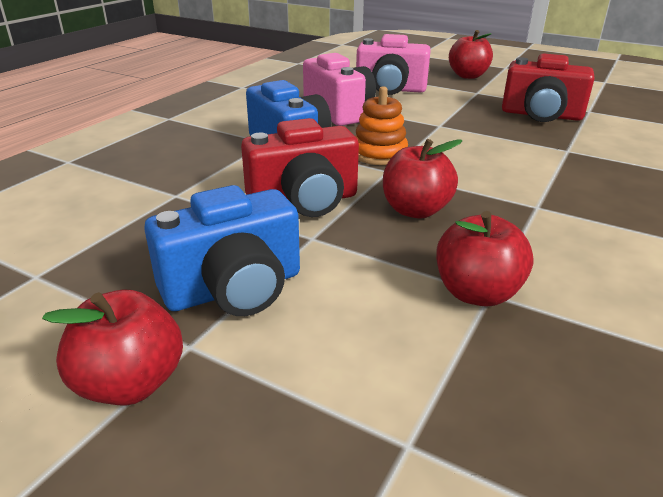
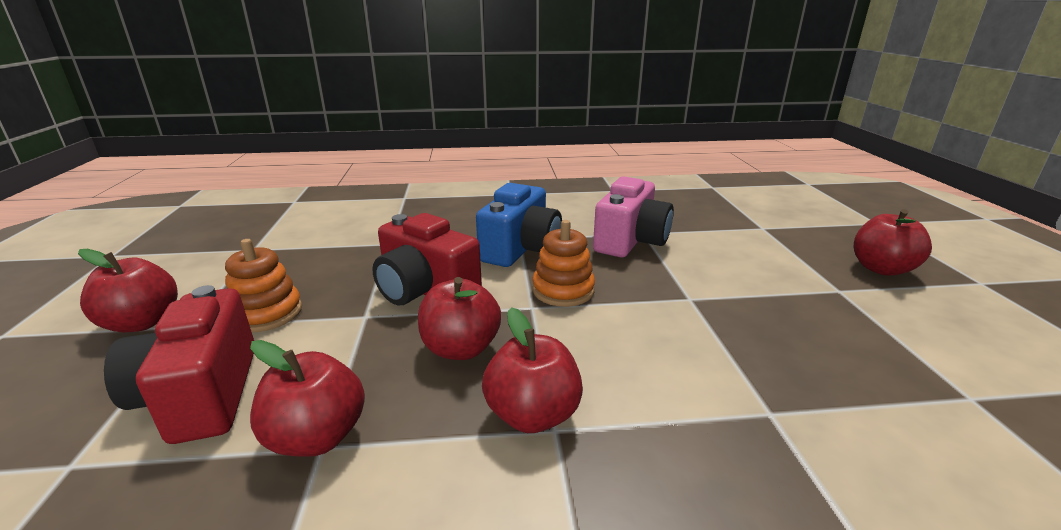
camera: 55 degrees right, 5 degrees down
(234, 289) = (266, 313): blue camera -> orange stacking toy
(390, 89) = (736, 243): pink camera -> none
(518, 208) = (532, 414): none -> red apple
(541, 115) = (858, 358): red camera -> red camera (201, 395)

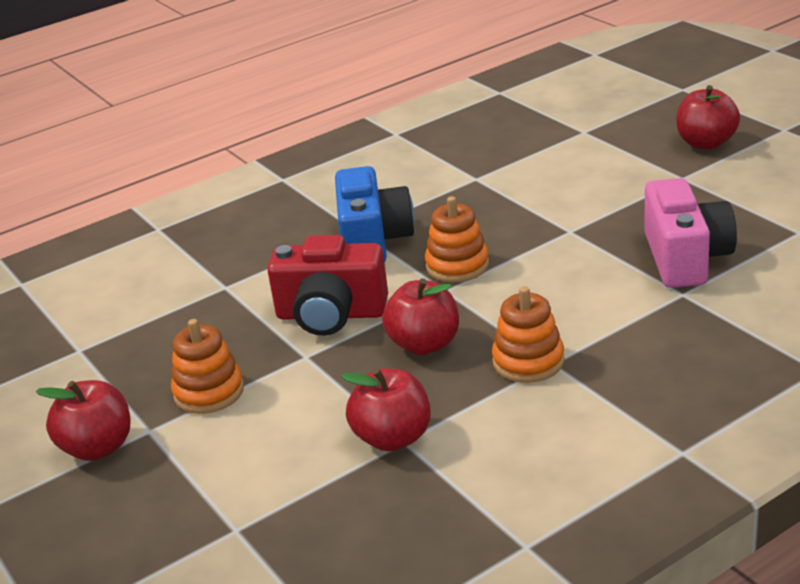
camera: 25 degrees left, 5 degrees up
(201, 395) = (259, 459): red camera -> none
(532, 414) = (528, 361): red apple -> orange stacking toy
(630, 241) = (472, 192): pink camera -> pink camera (685, 258)

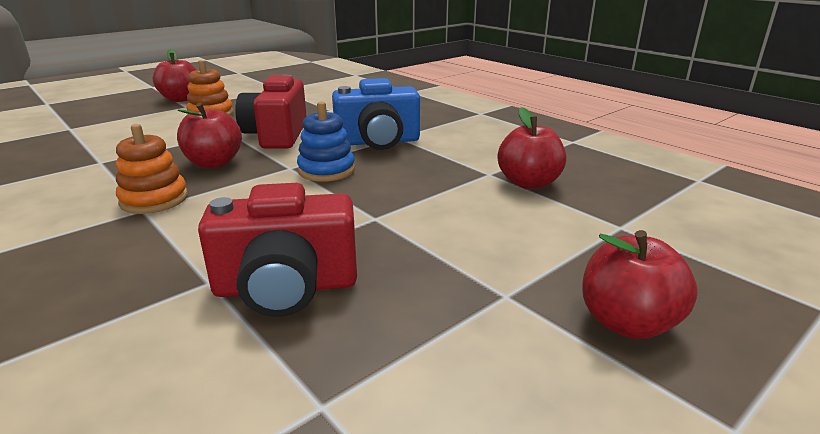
camera: 80 degrees right, 5 degrees down
(393, 438) = (107, 158): red apple -> red apple (528, 183)
(457, 265) = (326, 170): orange stacking toy -> blue stacking toy
(685, 258) = (286, 287): pink camera -> red camera

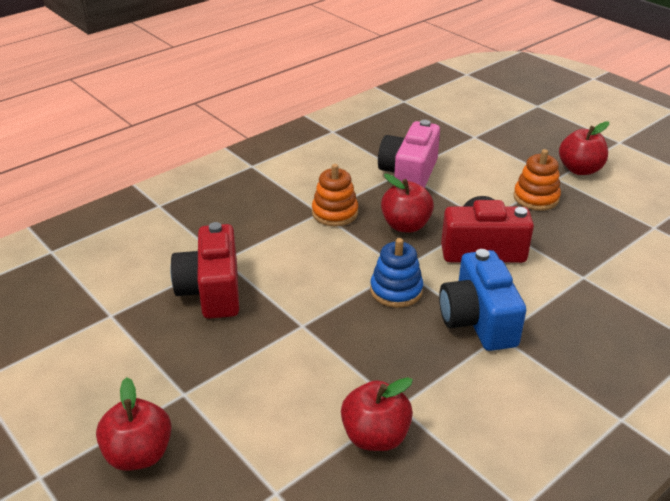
camera: 90 degrees right, 10 degrees up
(110, 159) = (409, 174): none -> pink camera

